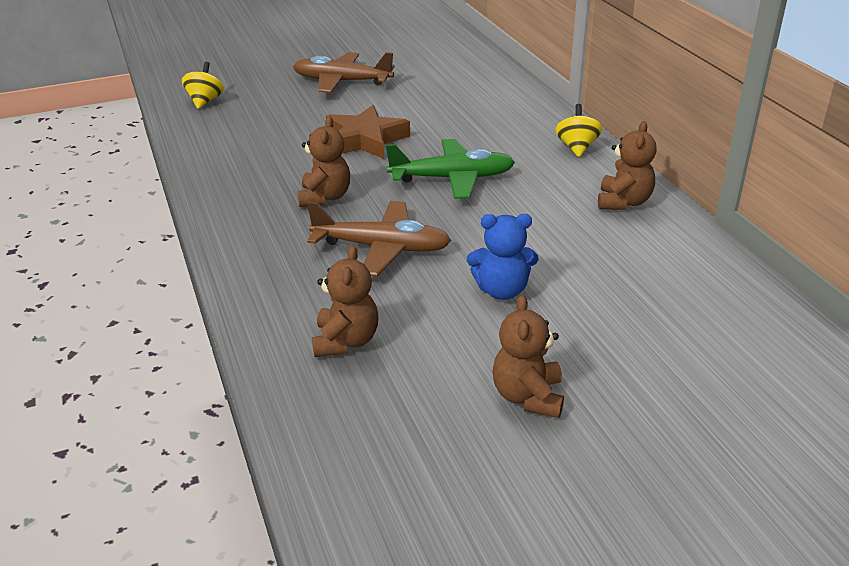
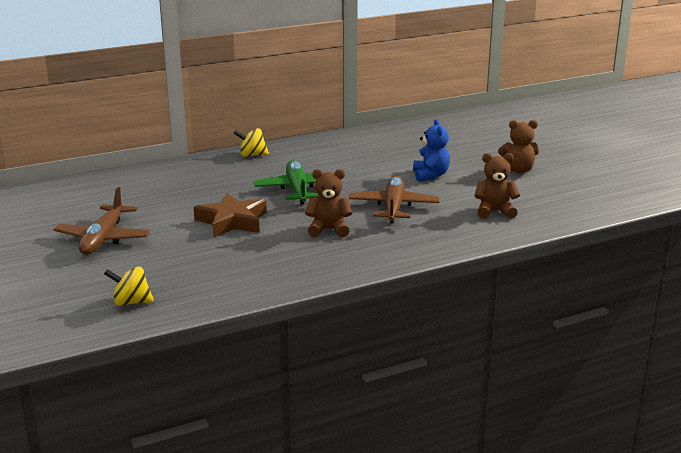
camera: 95 degrees left, 10 degrees down
(623, 202) = (326, 146): brown teddy bear -> none

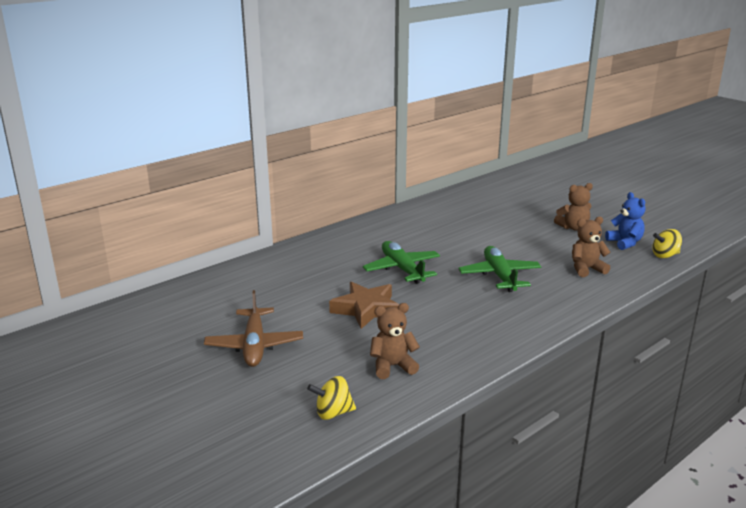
camera: 15 degrees left, 0 degrees up
(252, 155) = (334, 239): yellow spinning top -> yellow spinning top (665, 255)
(328, 229) = (460, 306): brown teddy bear -> brown teddy bear (392, 366)
(393, 207) = (499, 276): brown plane -> green plane
(430, 175) = (506, 241): blue teddy bear -> blue teddy bear (625, 243)

